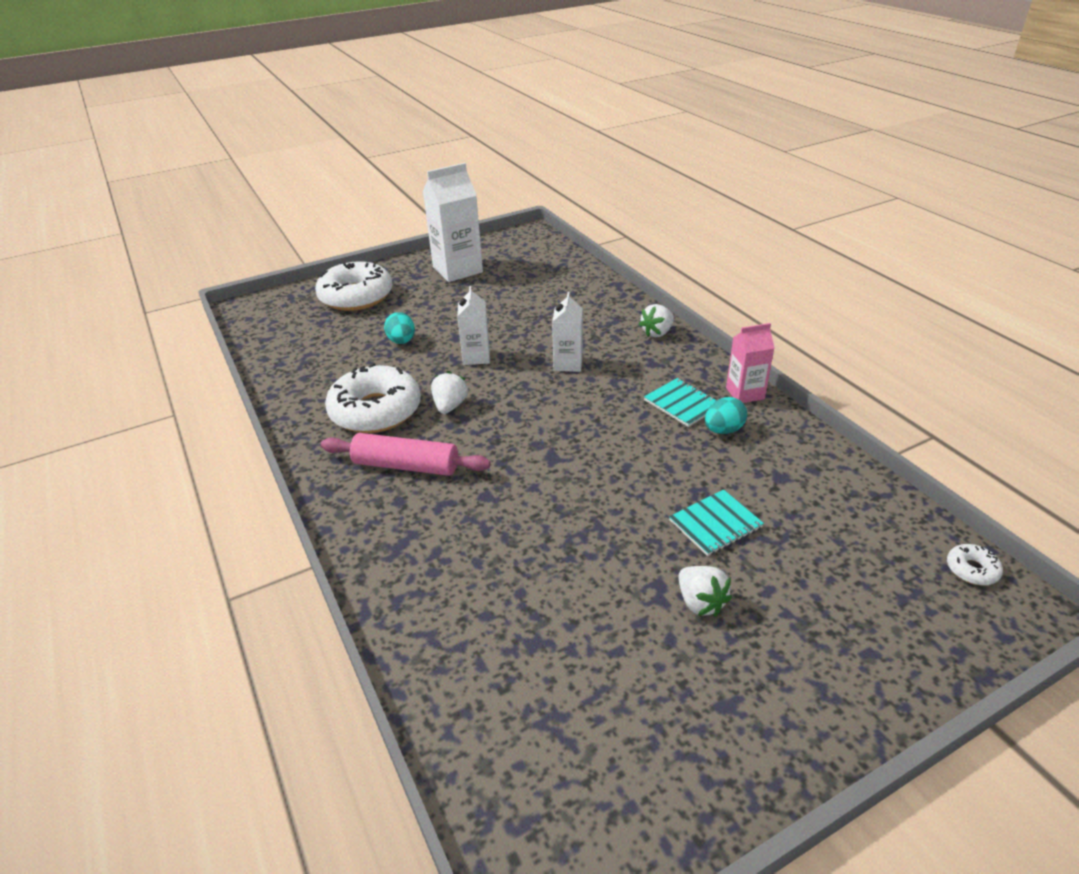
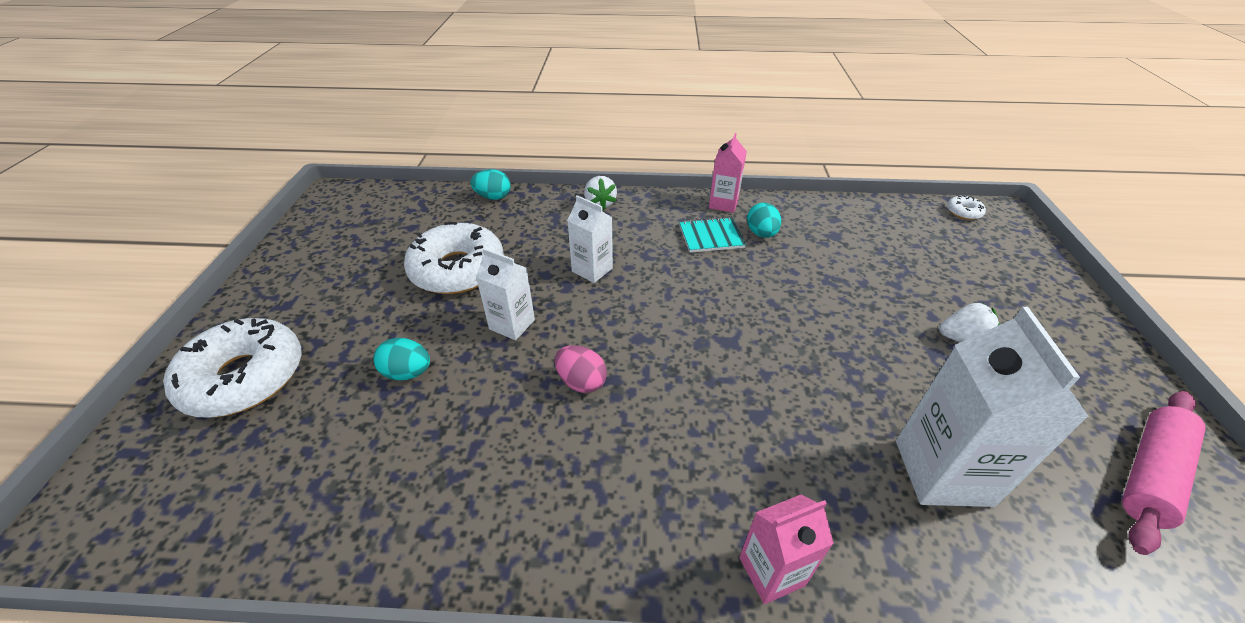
camera: 60 degrees left, 5 degrees up
(358, 539) = (771, 571): none -> pink carton
(375, 411) = (527, 454): white donut -> white donut (458, 269)
(406, 465) = (660, 465): pink rolling pin -> pink rolling pin (1150, 474)
(450, 406) = (581, 382): white strawberry -> pink egg
(457, 270) = (323, 269): white carton -> white carton (942, 472)
(604, 286) = (493, 197): none -> turquoise egg
(715, 524) = (874, 290): turquoise notebook -> none

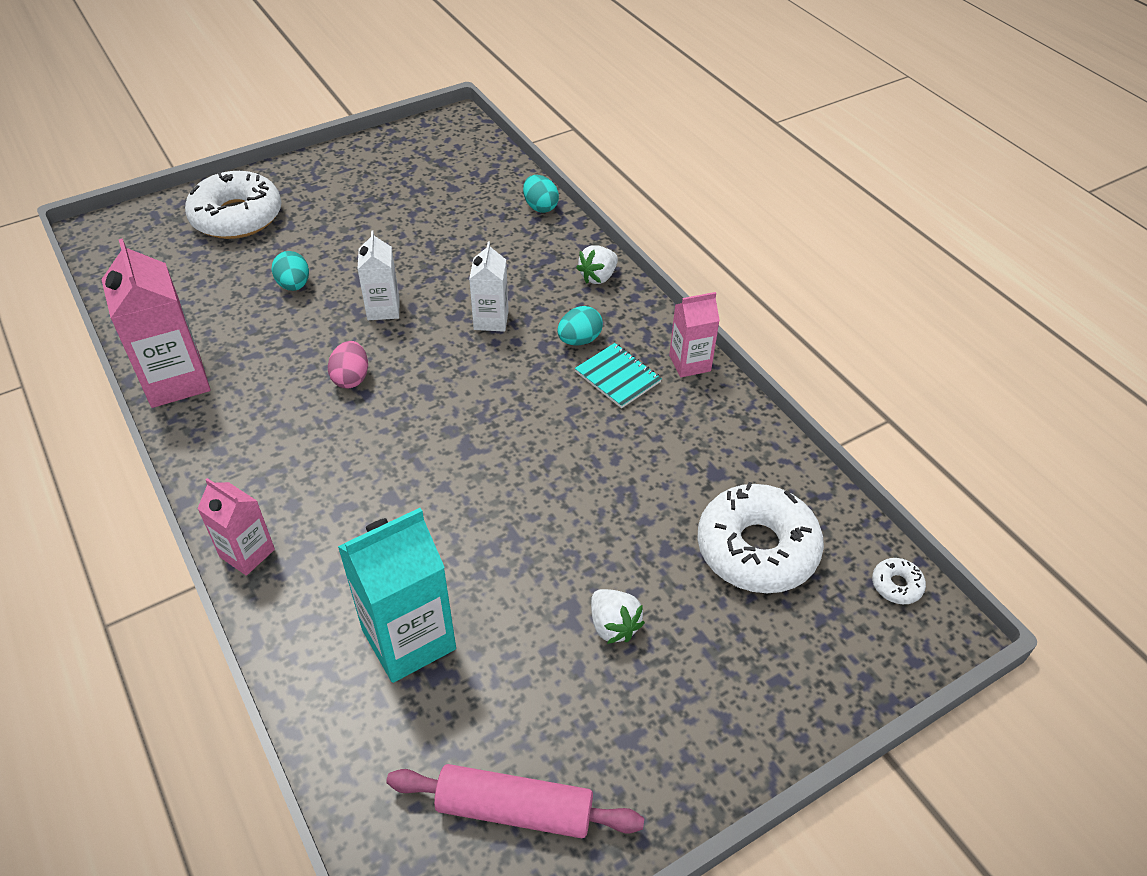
camera: 55 degrees right, 5 degrees up
(442, 541) = (176, 381): none -> pink carton
(458, 269) = (422, 244): white donut -> white donut (757, 549)
(761, 234) = (660, 412): turquoise egg -> turquoise egg (579, 340)
(942, 472) = (409, 639): white carton -> turquoise carton

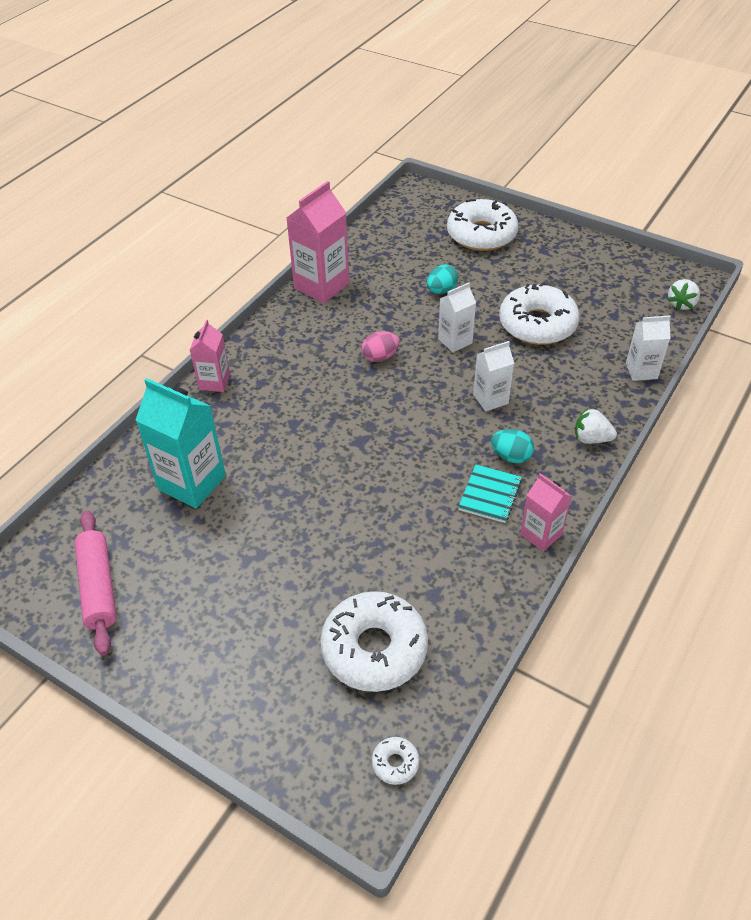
camera: 65 degrees right, 0 degrees up
(416, 241) = (537, 324): none -> white donut
(540, 207) = (641, 371): turquoise egg -> white carton
(613, 625) = (256, 584): white strawberry -> white strawberry (681, 304)

